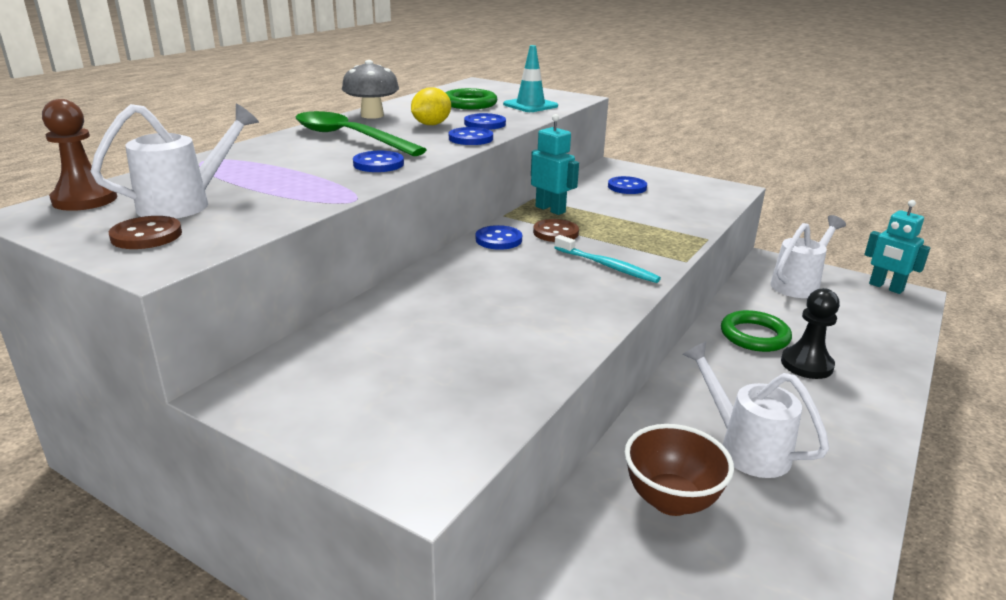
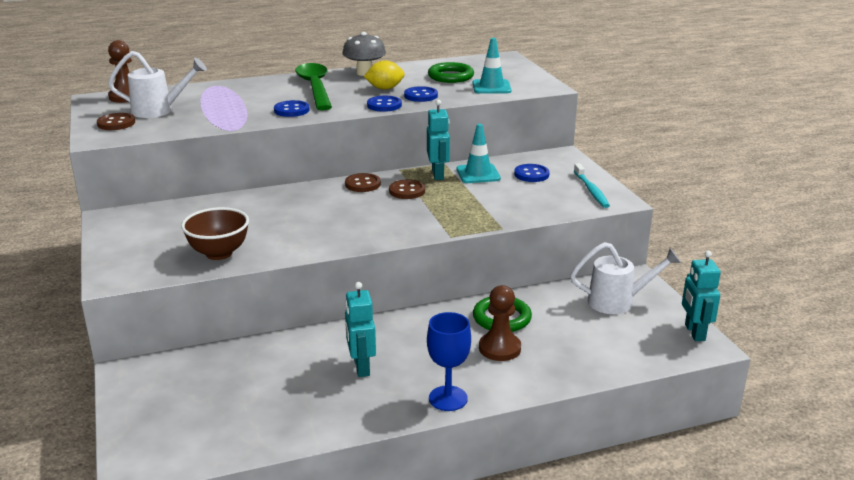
camera: 40 degrees right, 0 degrees up
(498, 240) = (362, 184): blue button -> brown button
(583, 199) = (478, 174): none -> turquoise traffic cone
(607, 266) = (392, 222): turquoise toothbrush -> turquoise toothbrush (591, 190)
(671, 500) = (274, 368): brown bowl -> brown bowl (219, 253)
(745, 448) = (361, 367): white watering can -> turquoise robot
(806, 364) = (499, 348): black pawn -> brown pawn
(867, 436) = (448, 398): none -> blue goblet

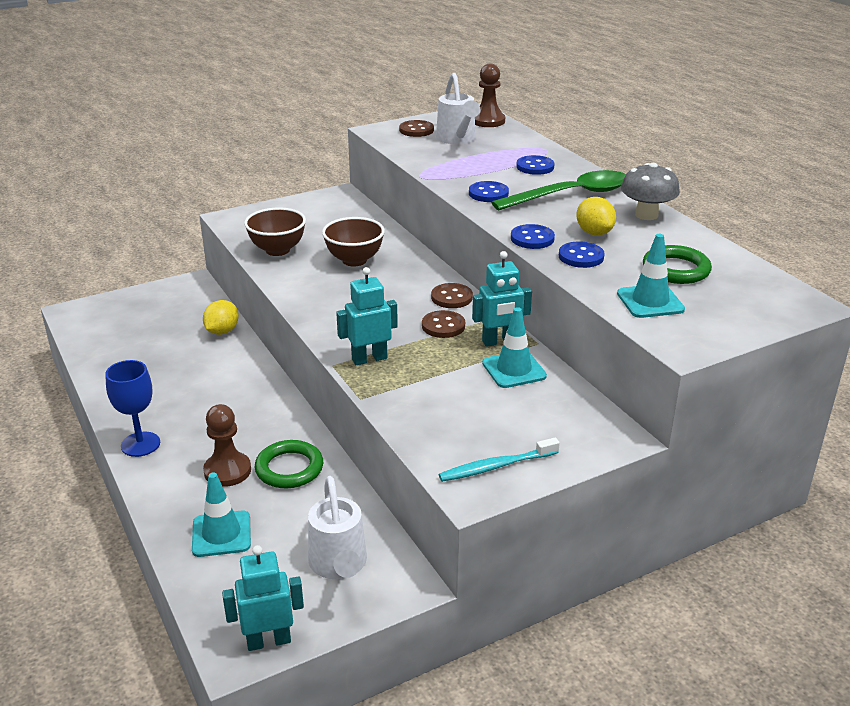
camera: 80 degrees right, 5 degrees up
(256, 350) = (222, 331): none -> yellow lemon
(269, 218) = (354, 260): none -> brown bowl
(361, 367) = (194, 388): turquoise robot -> turquoise robot (369, 359)
(531, 174) = (531, 412): blue button -> blue button (535, 167)
(582, 352) = (221, 534): none -> turquoise traffic cone

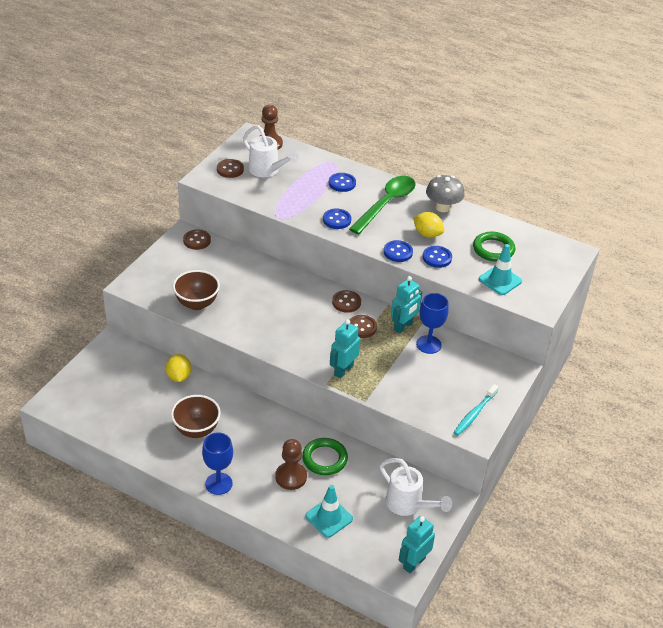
camera: 35 degrees left, 10 degrees up
(345, 202) = (197, 240): none -> brown button
(354, 260) = (257, 293): brown bowl -> brown bowl (196, 430)
(514, 370) = (428, 344): turquoise traffic cone -> blue goblet

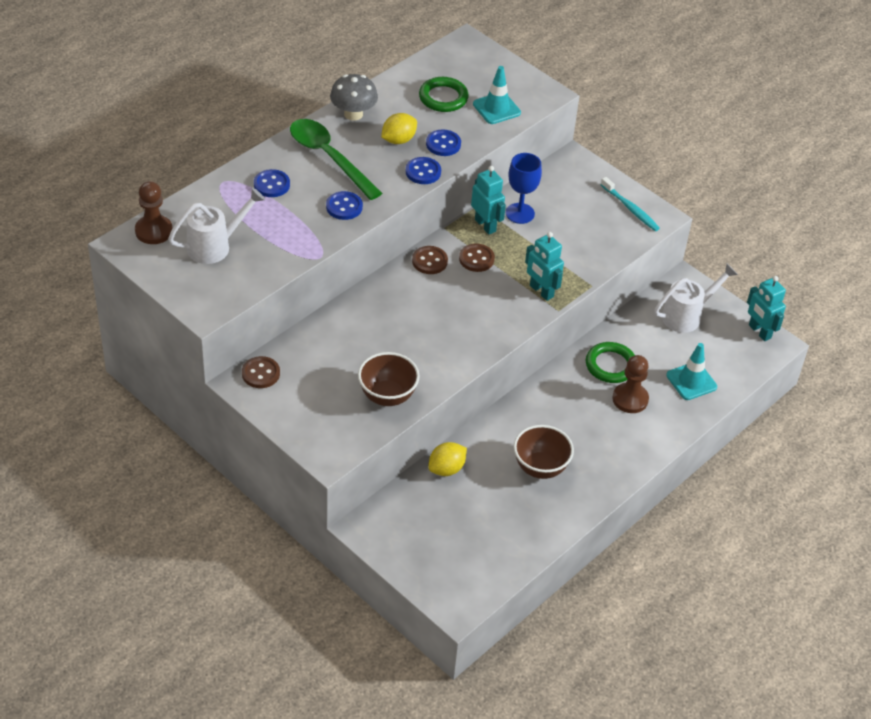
camera: 75 degrees left, 5 degrees up
(179, 376) = (446, 469): yellow lemon -> yellow lemon turned 45 degrees counterclockwise
(218, 483) = (626, 463): blue goblet -> none
(230, 169) = (197, 281): brown button -> none

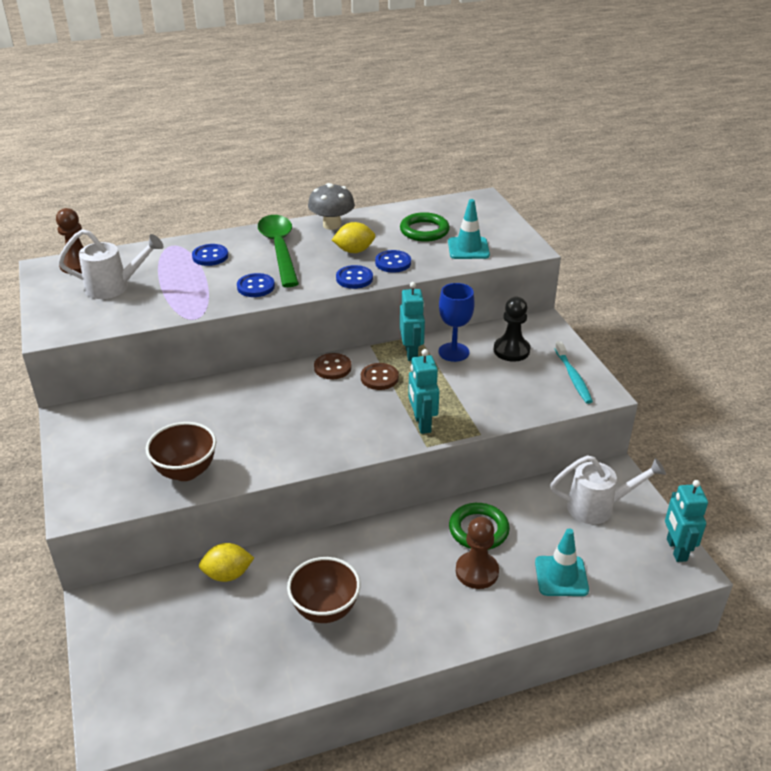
camera: 30 degrees right, 10 degrees down
(260, 373) = (92, 414): brown button -> none
(566, 197) = (511, 350): none -> black pawn

